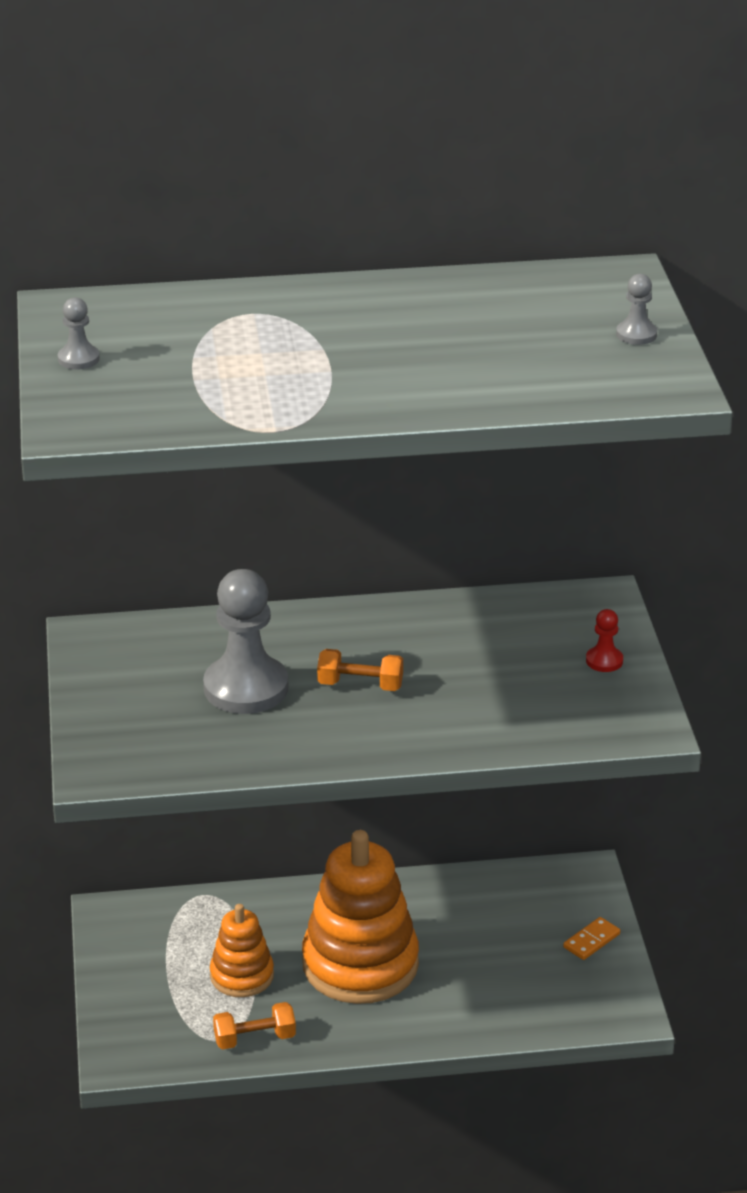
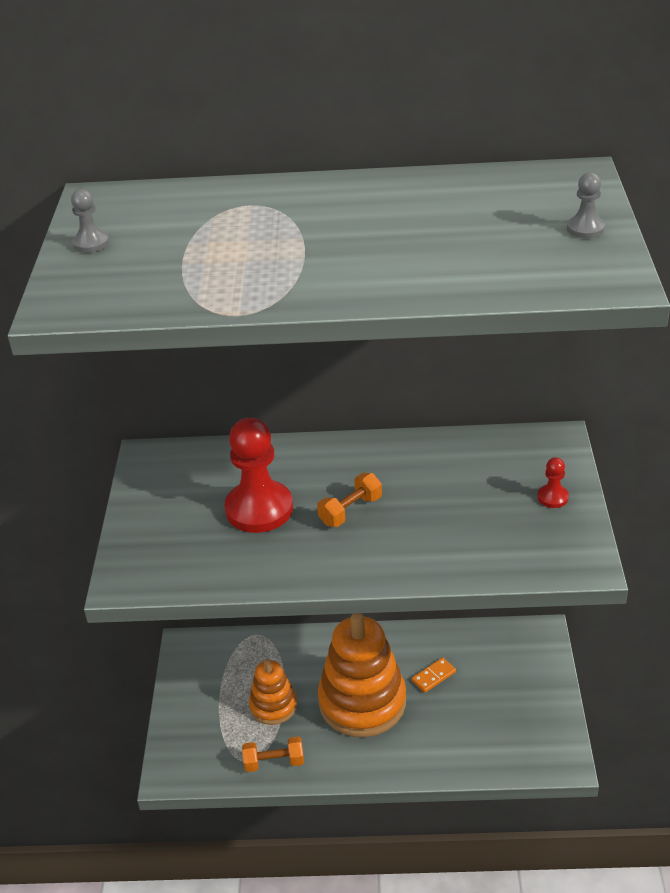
camera: 10 degrees right, 5 degrees up
(246, 688) = (259, 509): grey pawn -> red pawn
(360, 685) = (350, 511): orange dumbbell -> orange dumbbell turned 60 degrees counterclockwise
(591, 941) = (540, 693): orange domino -> orange domino (433, 676)

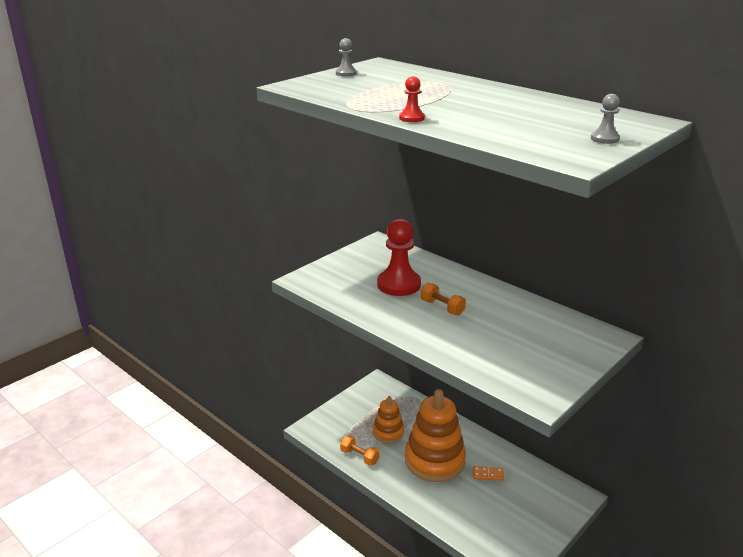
camera: 40 degrees right, 10 degrees down
(350, 511) = (442, 307): orange dumbbell -> orange dumbbell turned 45 degrees clockwise
(552, 497) = (566, 360): red pawn -> red pawn (411, 118)

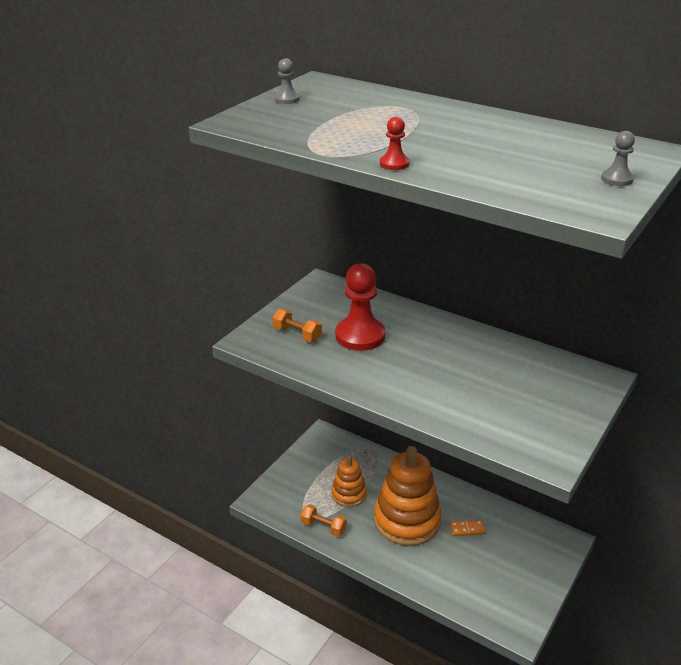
camera: 10 degrees left, 5 degrees up
(442, 307) = (416, 360): orange dumbbell -> orange dumbbell (297, 334)

